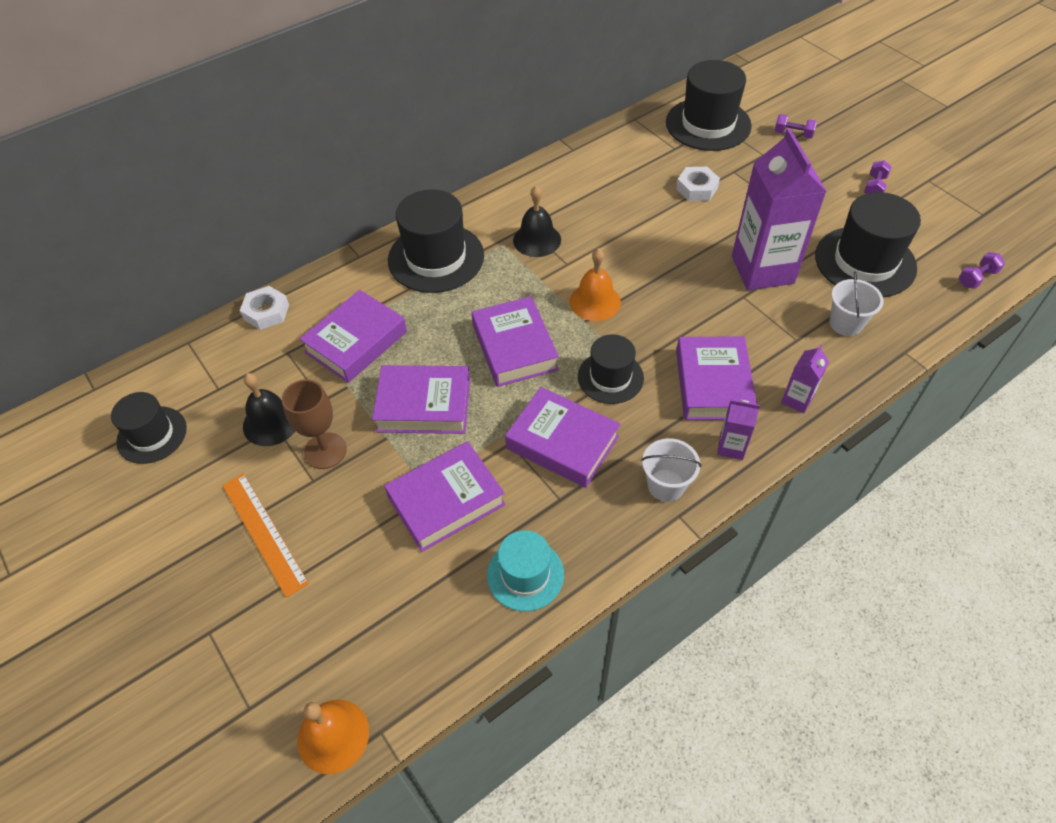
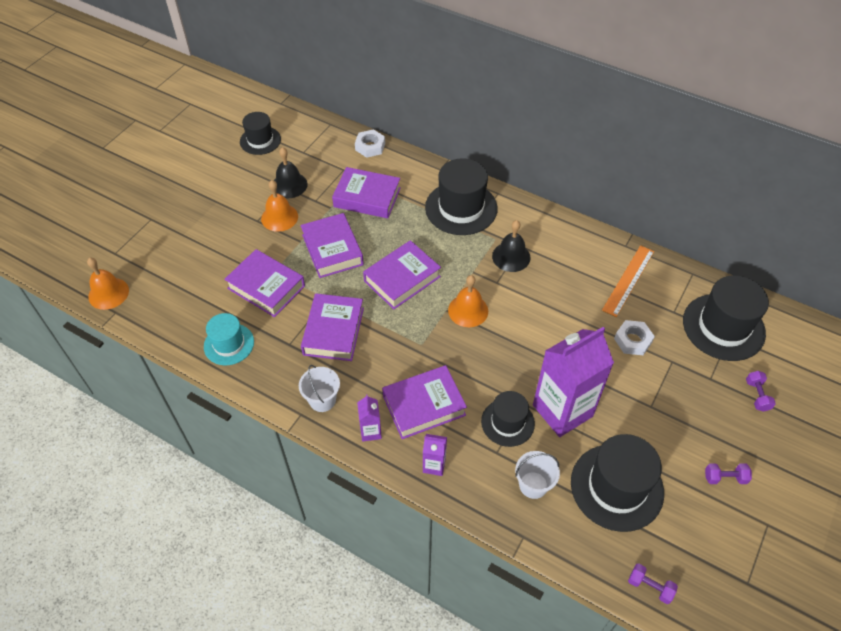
camera: 65 degrees right, 0 degrees up
(264, 533) = (215, 214): orange ruler -> orange ruler (628, 280)
(325, 451) = (279, 217): brown goblet -> orange bell
(610, 377) = (401, 341): black hat -> black hat (507, 422)

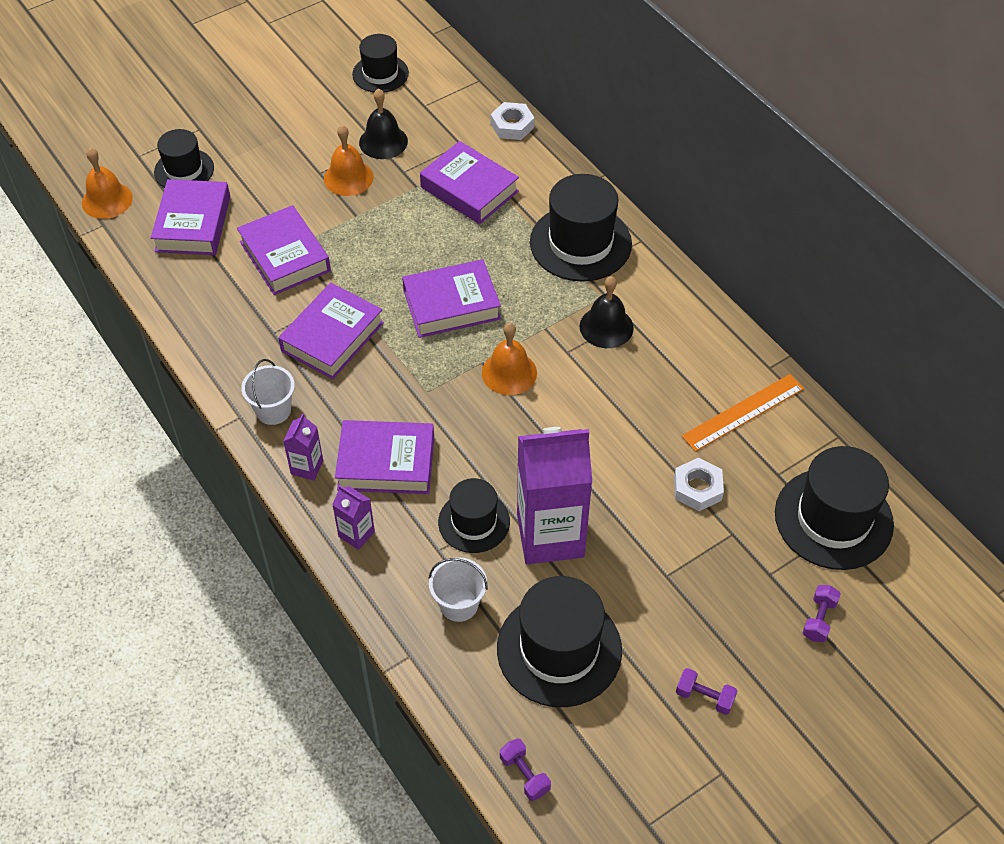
camera: 25 degrees right, 0 degrees up
(156, 252) = (184, 170): none -> black hat
(229, 344) = (205, 307): turquoise hat -> none
(332, 250) = (388, 239): purple book -> purple book (193, 224)

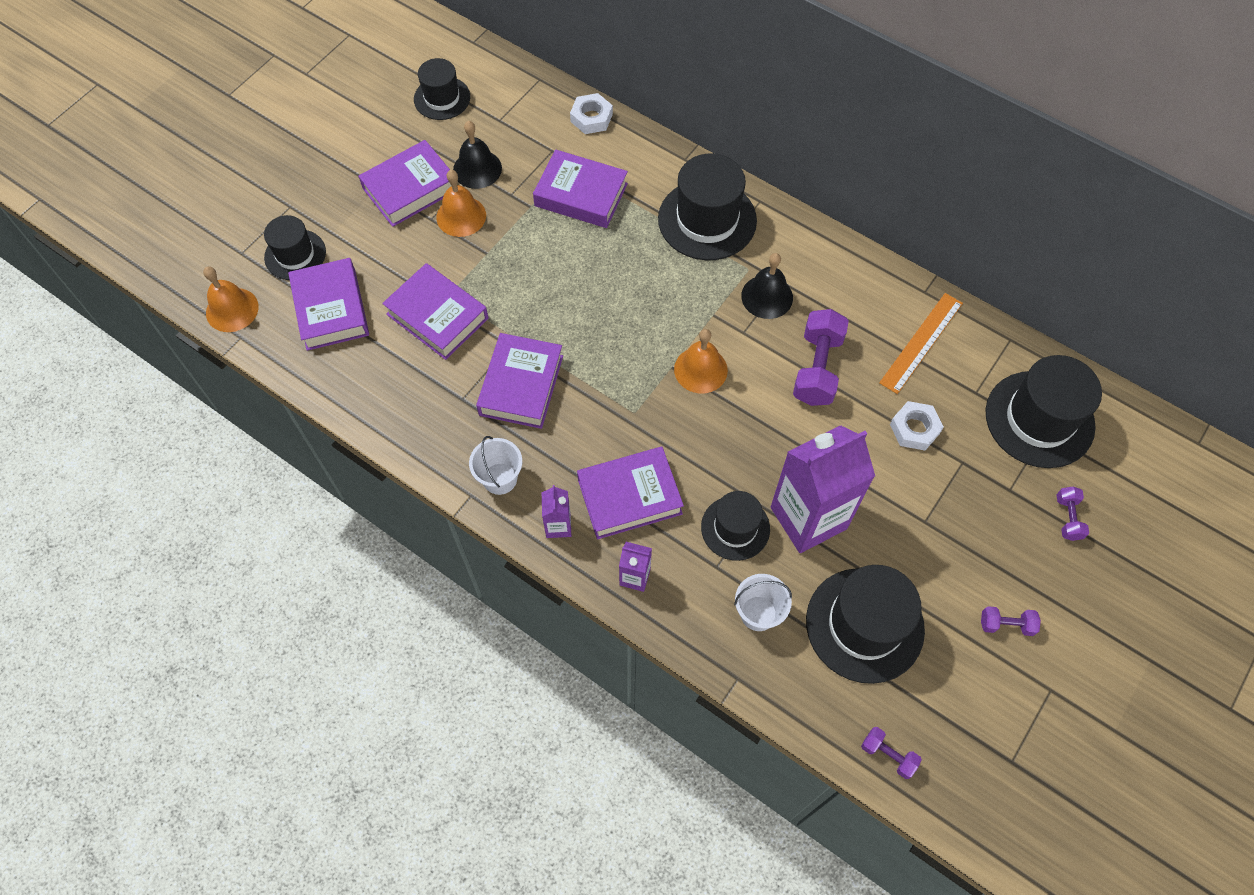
camera: 20 degrees left, 10 degrees up
(451, 305) = (617, 318): purple book -> purple book (410, 189)
(624, 405) = (817, 368): none -> purple dumbbell

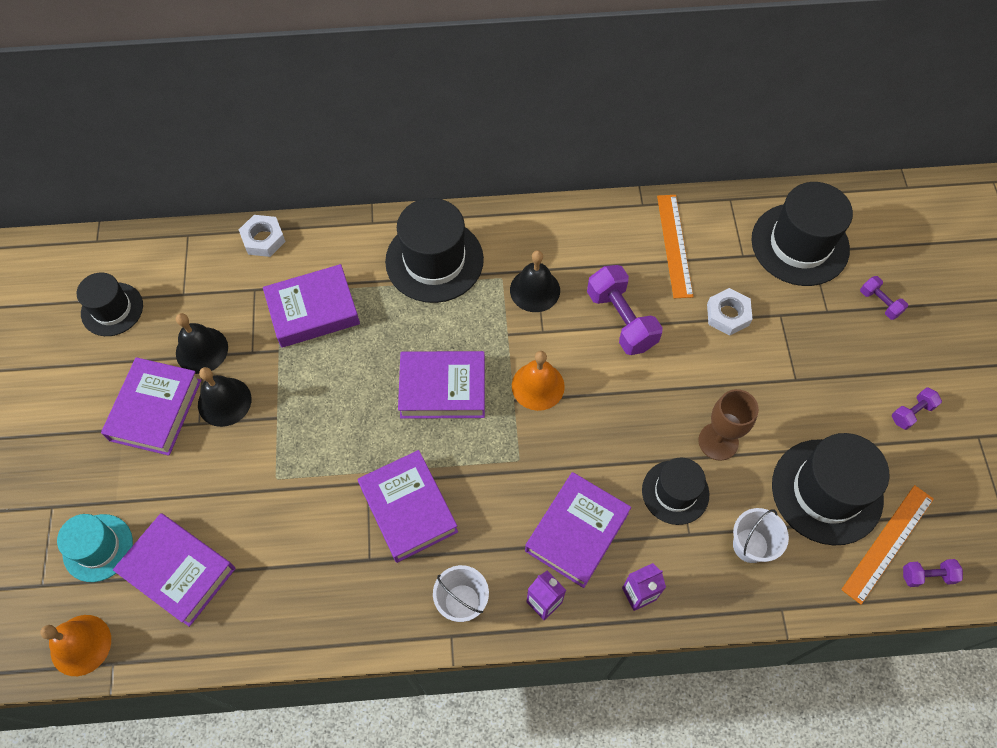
camera: 40 degrees left, 0 degrees up
(295, 255) = (98, 547): black hat -> turquoise hat
(437, 316) = (282, 504): purple book -> purple book (443, 389)
(461, 216) = (224, 401): orange bell -> black bell
(808, 518) = (718, 441): purple carton -> brown goblet
(878, 704) = (887, 543): none -> orange ruler

